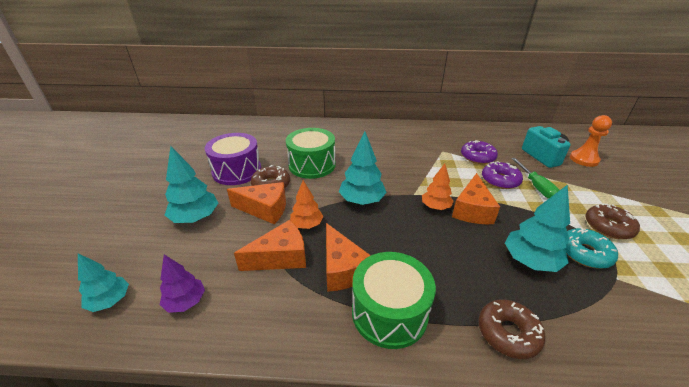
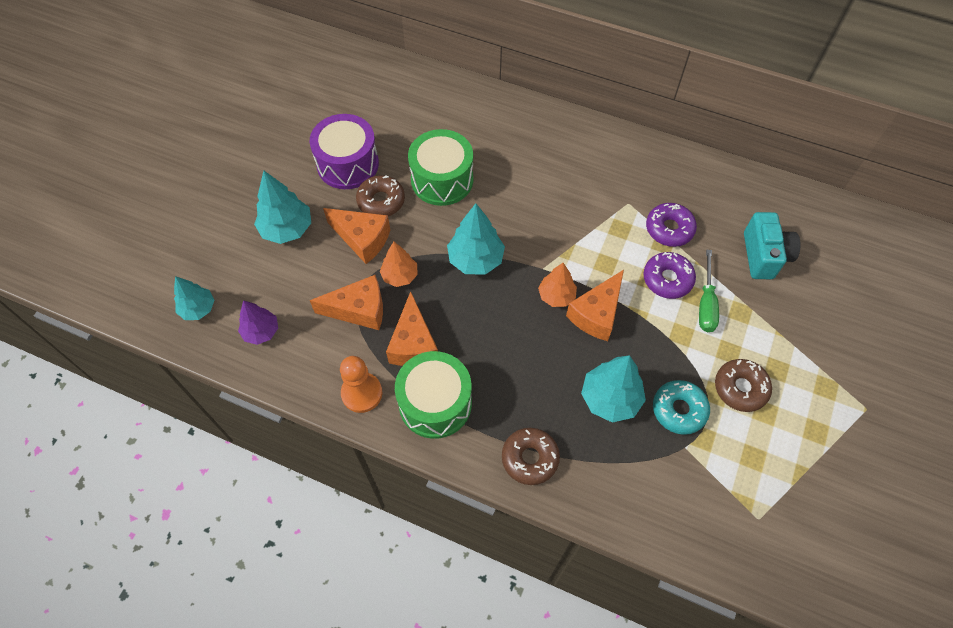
camera: 20 degrees right, 25 degrees up
(584, 159) = (818, 278): orange pawn -> orange pawn (362, 393)

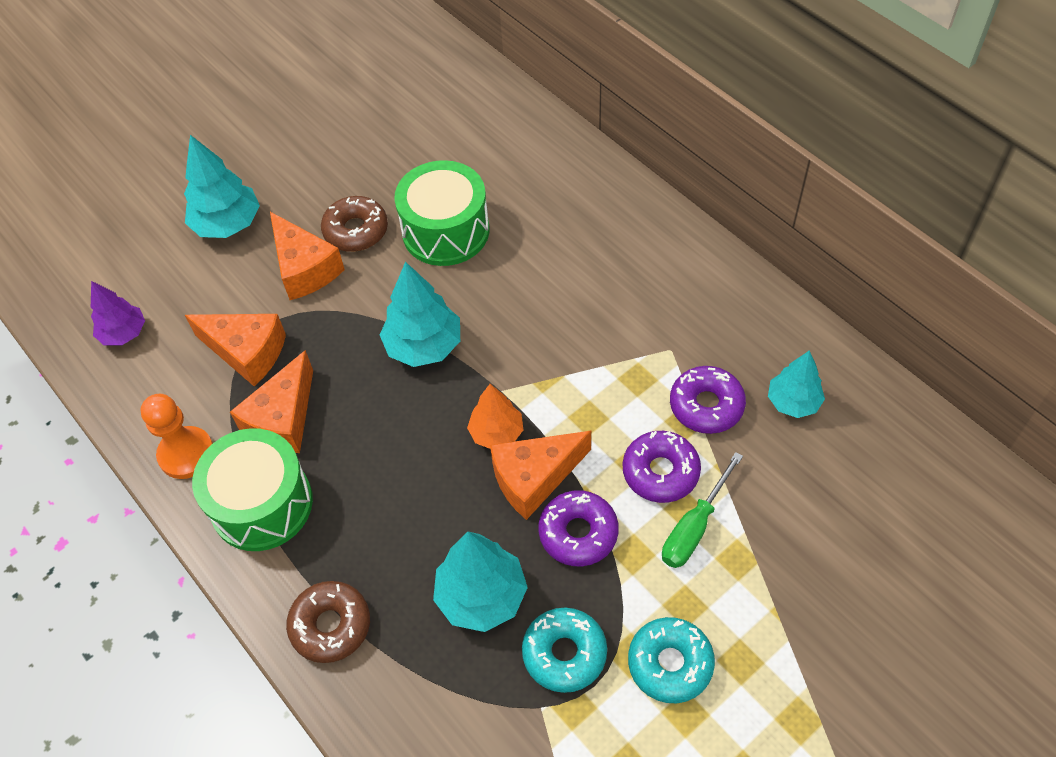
camera: 30 degrees right, 5 degrees down
(198, 309) = (75, 280): turquoise tree -> turquoise tree (793, 402)
(348, 164) = (345, 172): purple drum -> none
(400, 276) = (320, 330): orange tree -> none
(643, 336) = (578, 533): none -> purple donut
(740, 388) = (670, 663): brown donut -> turquoise donut
(764, 256) = (822, 496): turquoise camera -> none

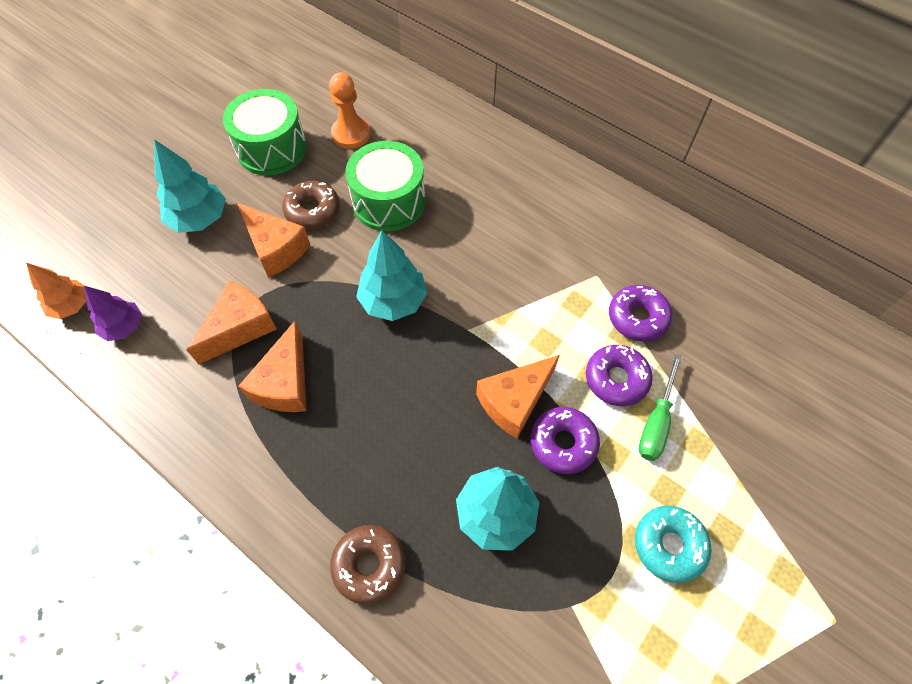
camera: 15 degrees left, 5 degrees up
(186, 454) = (203, 428): orange pawn -> orange pawn (351, 134)
(247, 352) = (240, 328): orange cheese -> orange cheese turned 60 degrees counterclockwise
(262, 504) = (282, 463): green drum -> green drum (272, 148)
(496, 433) = (473, 367): orange tree -> orange tree (72, 306)
(564, 653) = (579, 553): turquoise donut -> none
(793, 402) = (704, 304): turquoise tree -> none

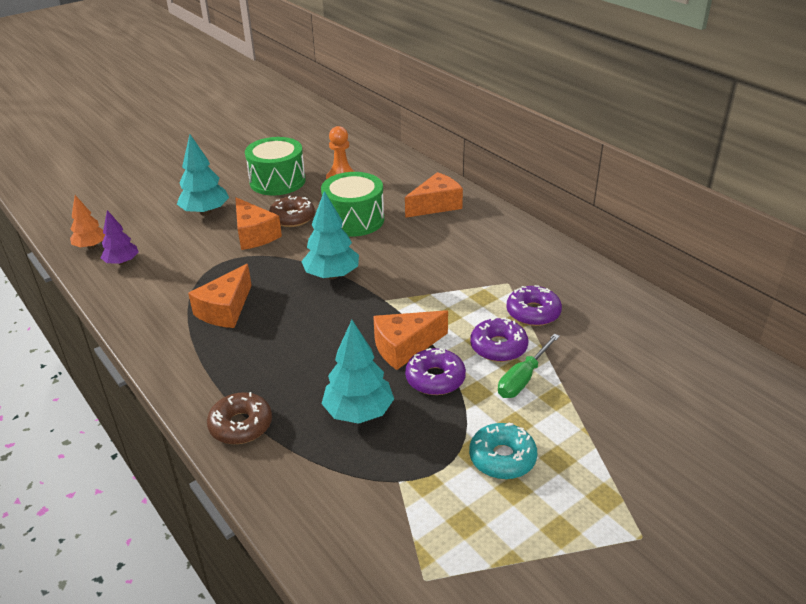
camera: 15 degrees right, 25 degrees down
(240, 328) = (206, 274): orange cheese -> orange cheese (436, 205)

